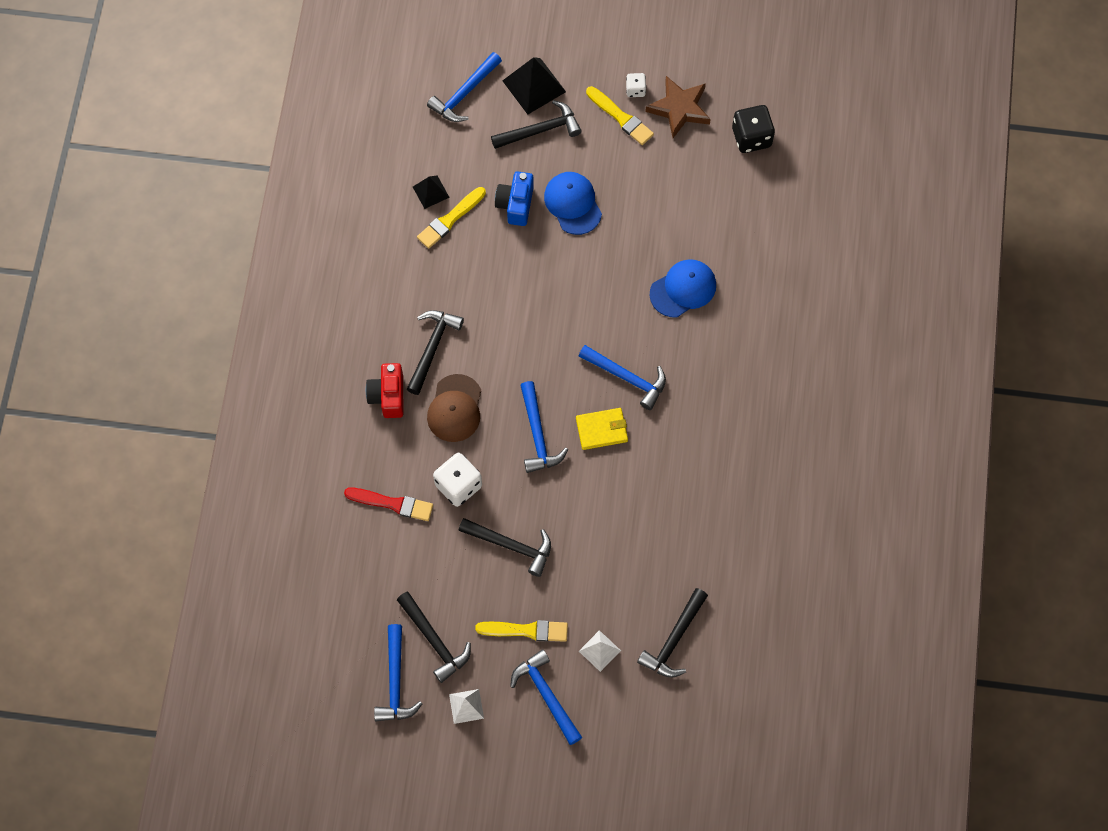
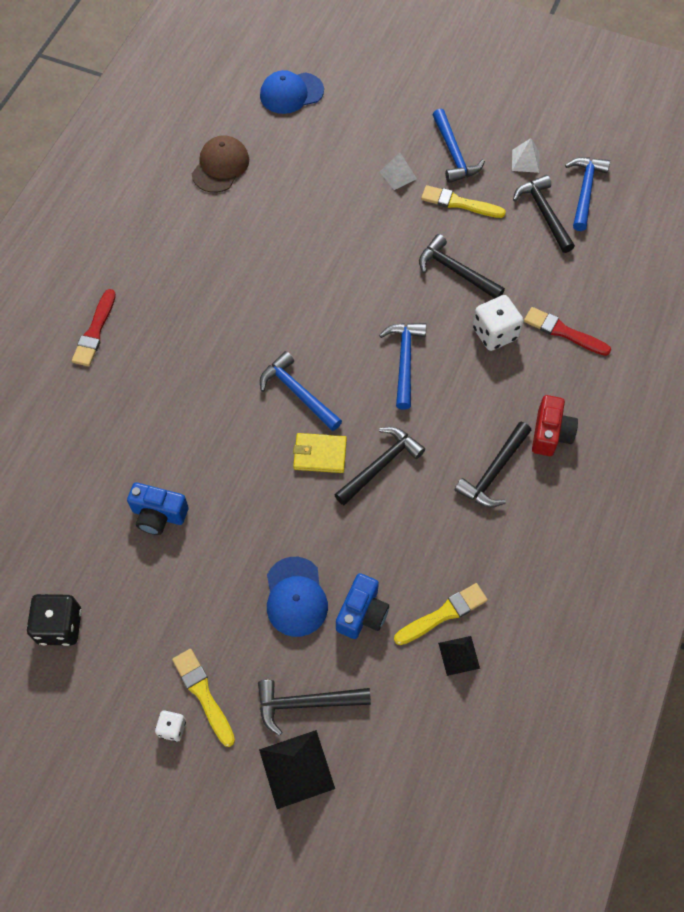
camera: 165 degrees left, 5 degrees down
(455, 408) = (482, 405): brown cap -> brown cap (220, 166)
(465, 93) = (387, 782): blue hammer -> none
(602, 430) = (339, 350): yellow wallet -> yellow wallet (320, 454)
(674, 639) = (330, 169): black hammer -> black hammer (380, 465)
(679, 109) = (129, 687): brown star -> none
(683, 289) = (207, 468): blue cap -> blue cap (291, 93)
(709, 240) = (158, 515): none -> blue camera
(837, 392) = (95, 331): none -> red brush

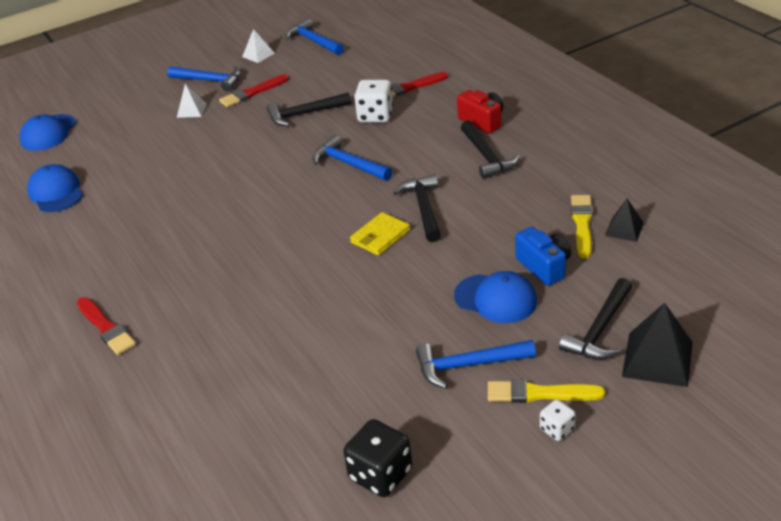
camera: 50 degrees left, 25 degrees down
(158, 515) = (335, 355): blue camera -> none
(220, 166) = (56, 192): brown cap -> blue cap
(298, 393) = (312, 228): blue hammer -> blue hammer (468, 365)
(459, 203) = (252, 92): yellow brush -> red brush
(544, 213) = (308, 62): black hammer -> none

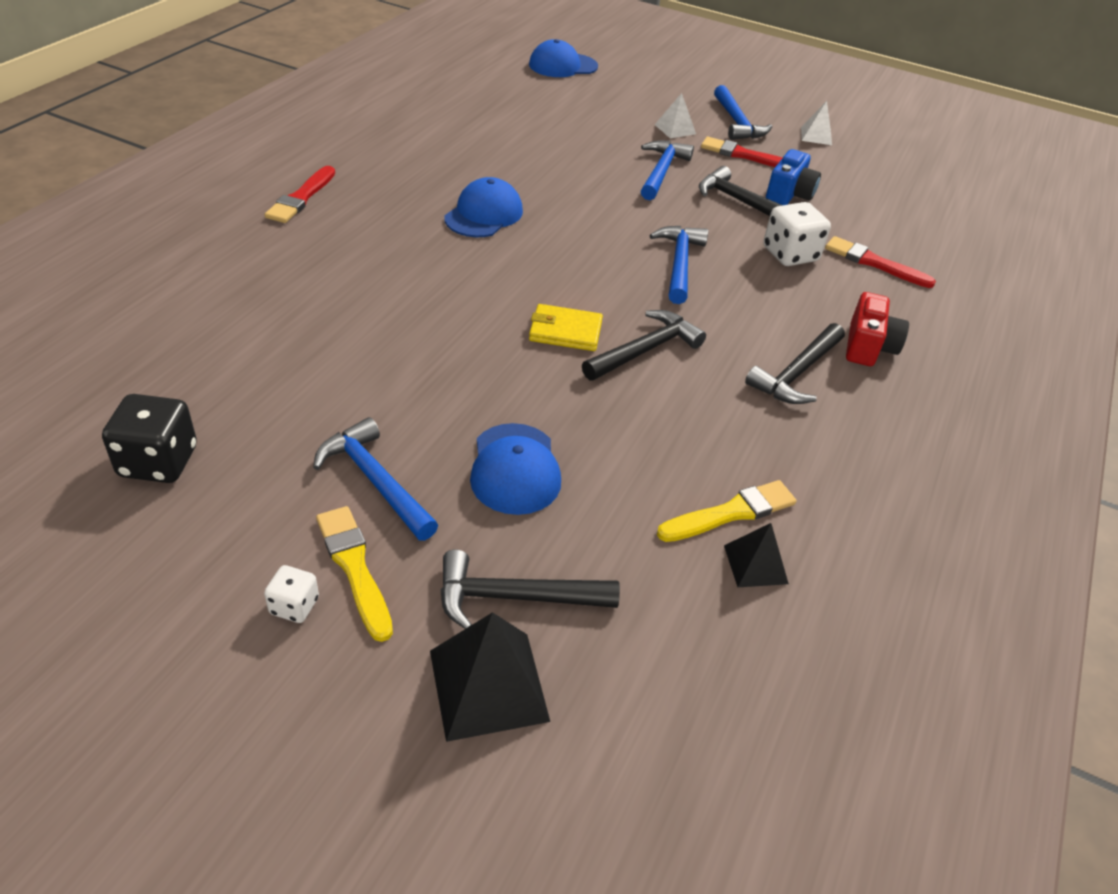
camera: 50 degrees right, 5 degrees up
(56, 192) = (478, 101): blue cap -> blue cap (484, 214)
(313, 41) = (885, 163): blue hammer -> blue hammer (661, 171)
(544, 266) = (610, 498): blue camera -> blue camera (789, 194)

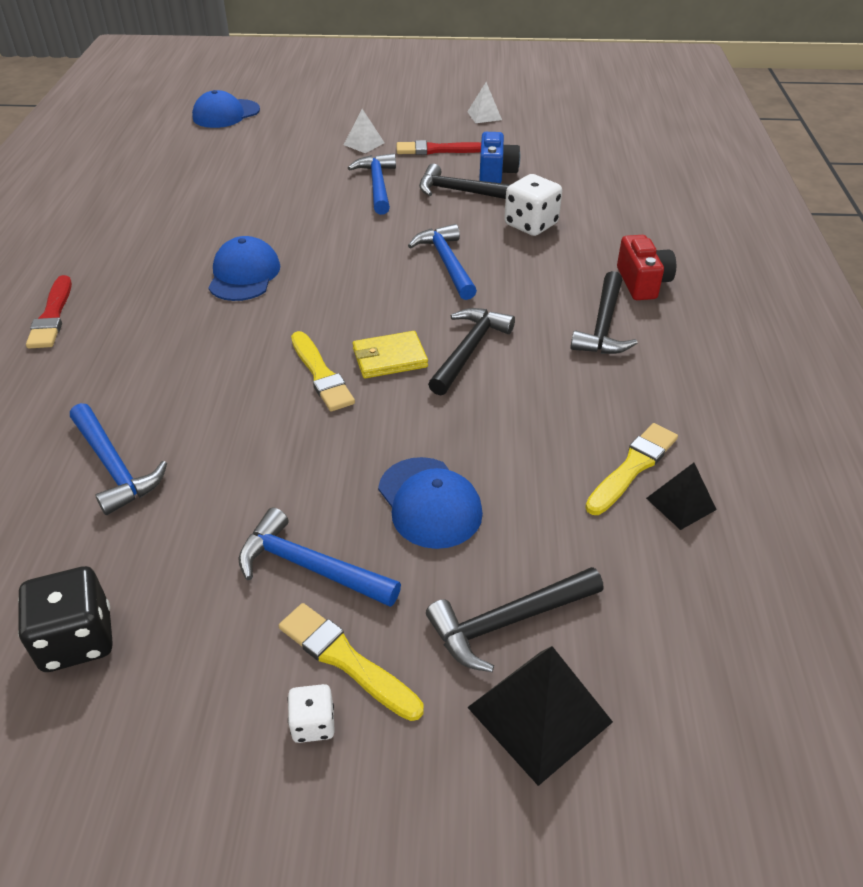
camera: 20 degrees left, 0 degrees up
(493, 323) = (321, 374): none -> yellow brush
(737, 122) = (412, 122): blue hammer -> blue hammer (114, 466)
(874, 263) = (600, 210): red brush -> none

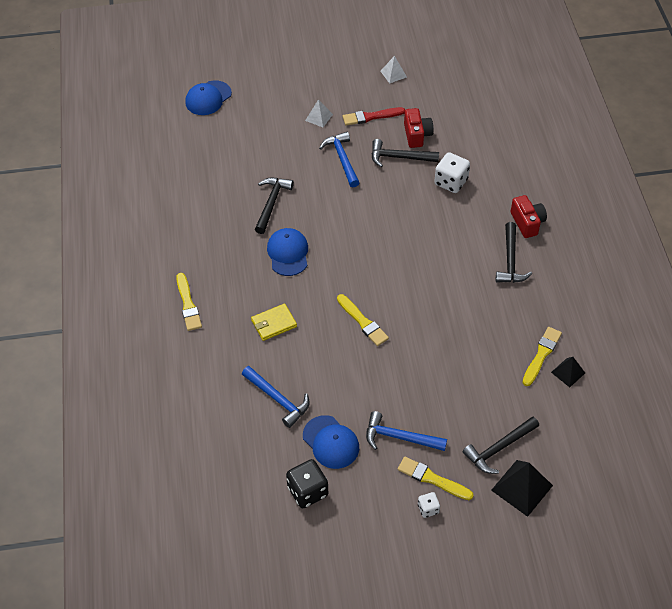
camera: 10 degrees left, 10 degrees up
(52, 316) = (188, 304): red brush -> yellow brush
(389, 358) = (397, 304): yellow wallet -> yellow wallet (274, 323)
(429, 502) = (446, 393): blue cap -> blue cap (331, 442)
(446, 263) = (407, 224): blue hammer -> none
(469, 350) = (439, 291): black hammer -> black hammer (271, 203)
(496, 173) = (417, 135): blue camera -> red camera

